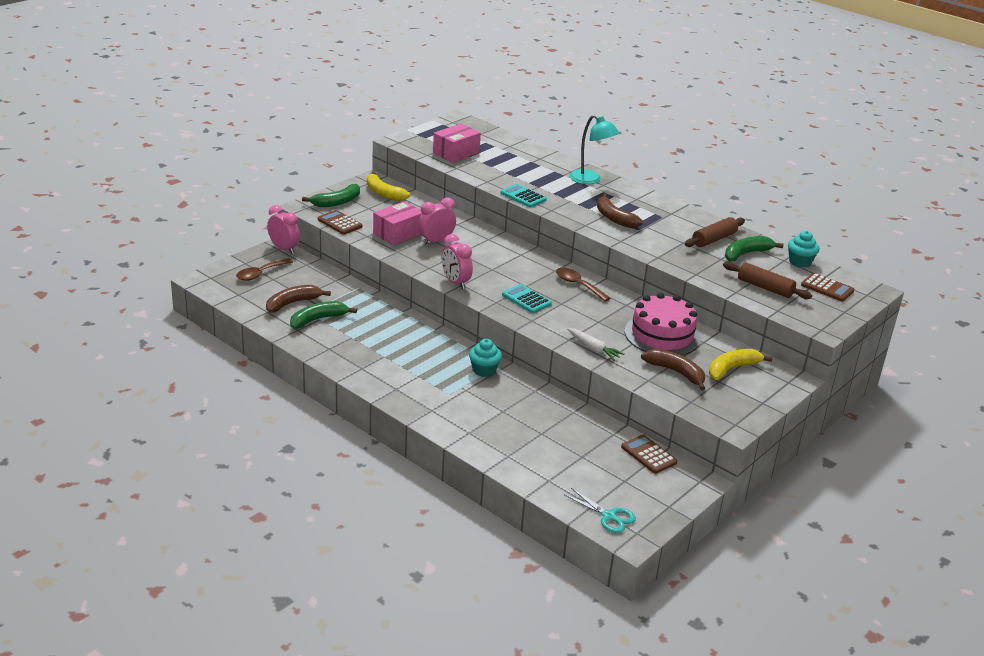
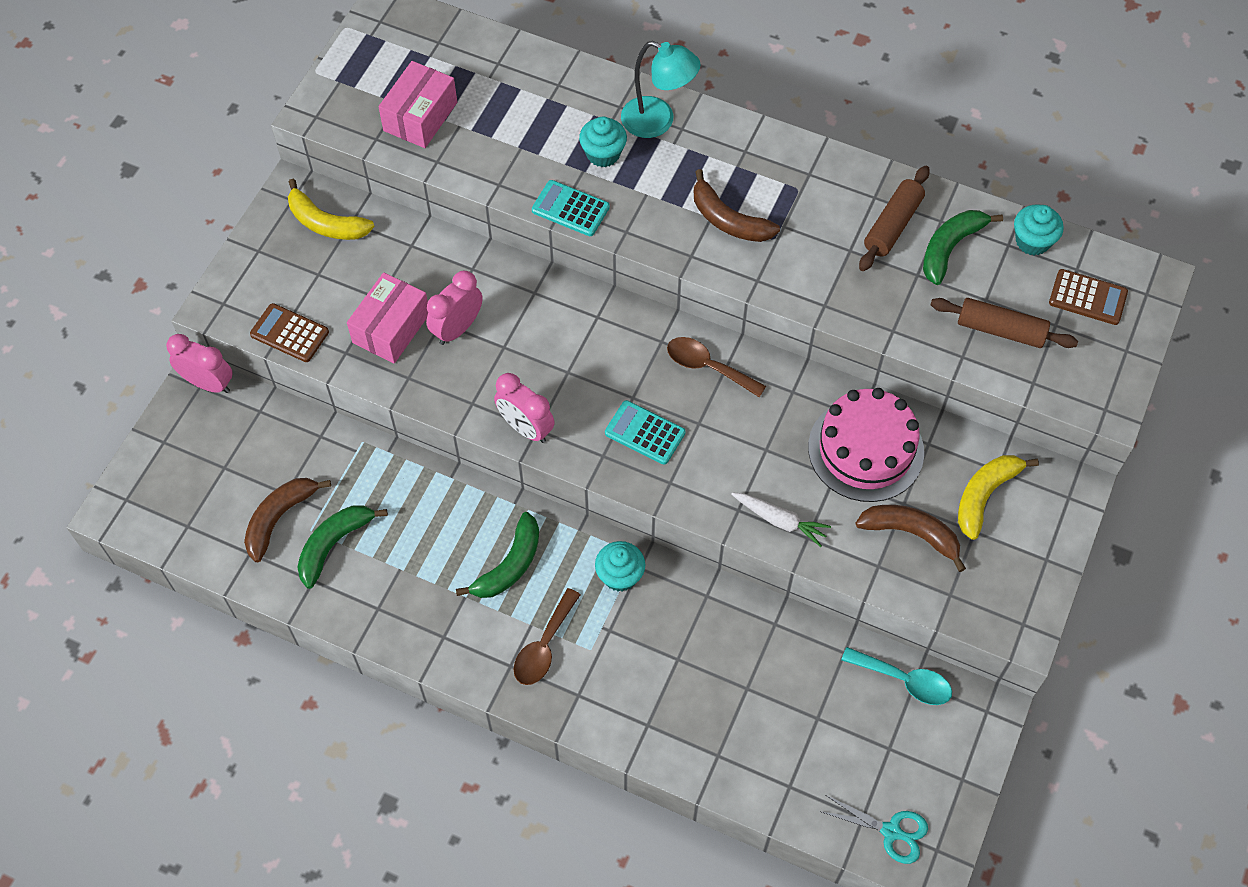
camera: 15 degrees left, 30 degrees up
(260, 274) = (199, 461): brown spoon -> brown spoon (544, 646)
(337, 202) = (262, 276): green banana -> green banana (509, 565)
(552, 183) = (603, 154): none -> turquoise cupcake
(648, 455) = (904, 680): brown calculator -> turquoise spoon

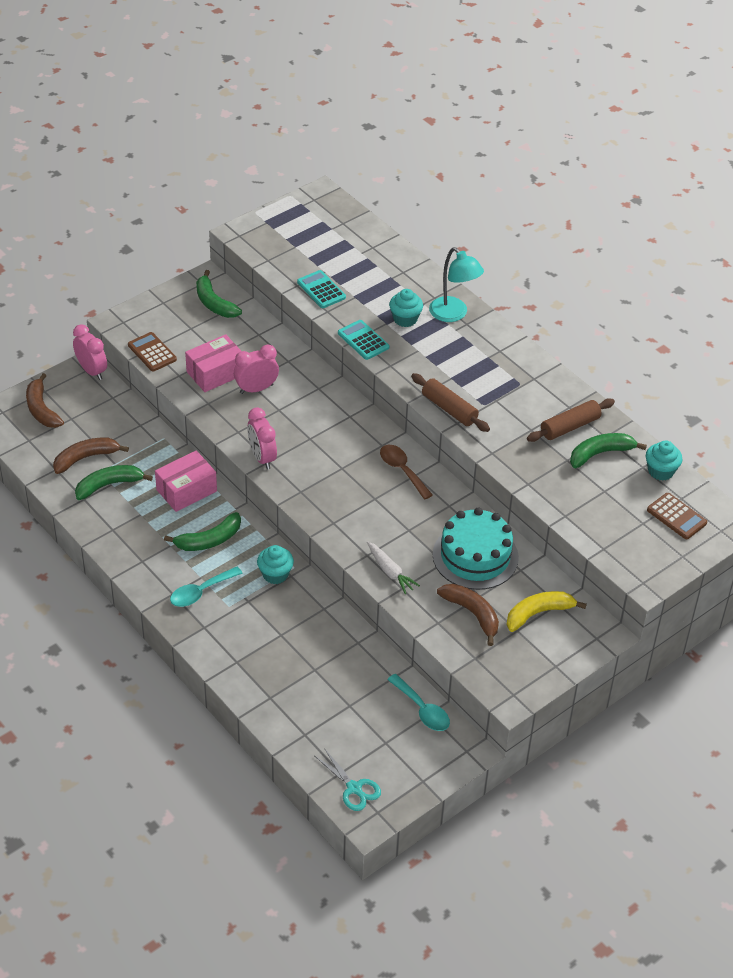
camera: 25 degrees right, 15 degrees down
(326, 223) = (214, 303): yellow banana -> green banana
(420, 116) = (303, 258): pink box -> pink box (186, 490)
(544, 646) = (200, 592): brown spoon -> turquoise spoon
(645, 433) = (336, 490): turquoise calculator -> turquoise calculator (321, 290)
(728, 220) = (461, 383): brown banana -> brown banana (42, 409)
(866, 449) = (475, 556): pink cake -> turquoise cake
(1000, 330) = (602, 511): brown rolling pin -> brown rolling pin (449, 409)

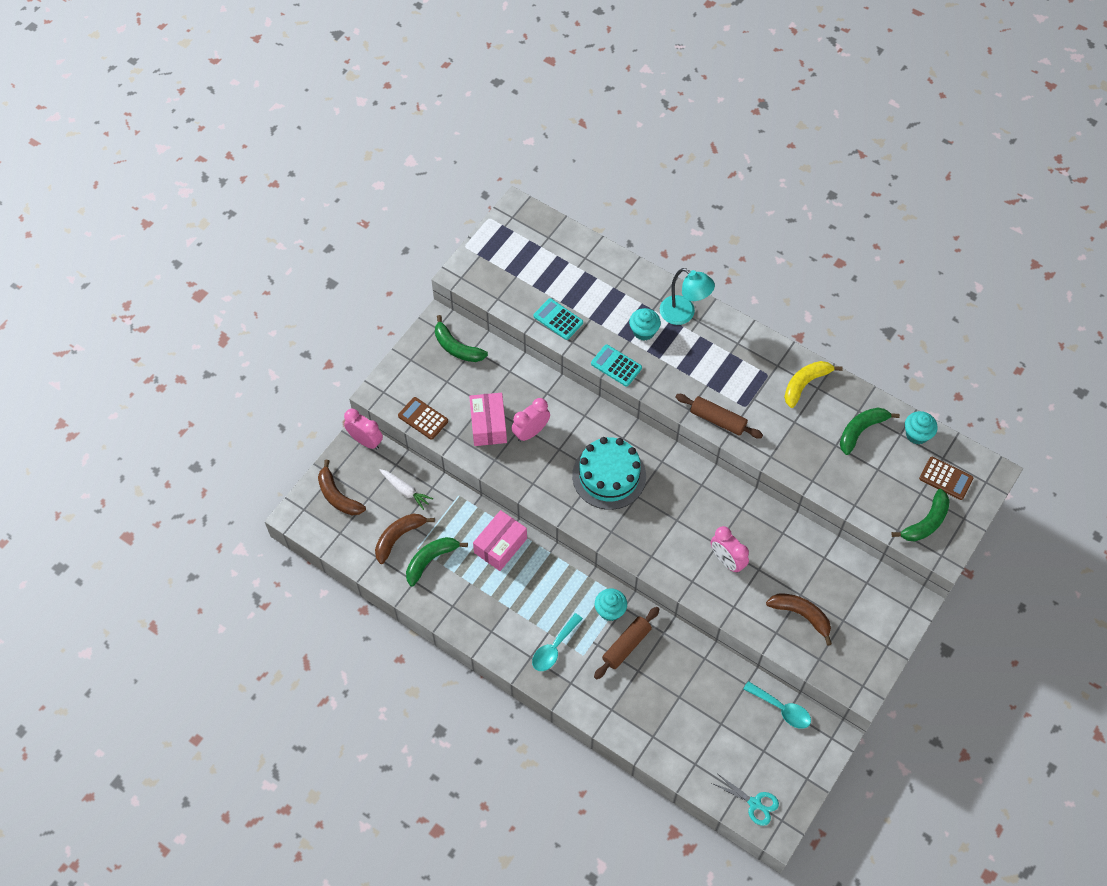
camera: 15 degrees left, 15 degrees up
(209, 540) = (540, 592): green banana -> green banana (926, 522)
(215, 373) = (488, 425): pink box -> pink box turned 45 degrees counterclockwise
(262, 457) = (564, 505): pink clock -> pink clock (727, 560)
(390, 572) = (718, 593): white carrot -> white carrot (405, 490)
(402, 470) = (689, 483): brown spoon -> none
(475, 556) = (782, 555): turquoise cake -> turquoise cake (609, 476)
(538, 613) = (854, 598): yellow banana -> yellow banana (805, 384)
(570, 427) = (826, 409): brown rolling pin -> brown rolling pin (626, 645)

